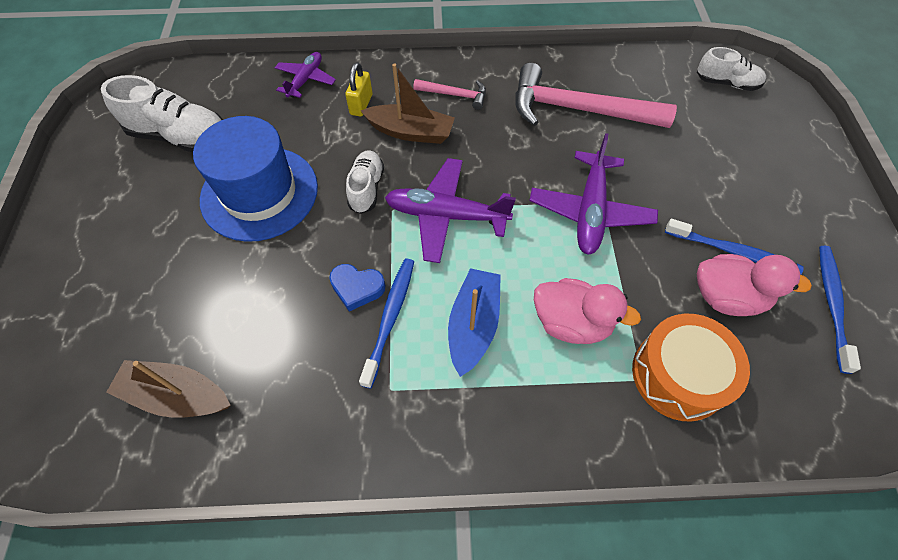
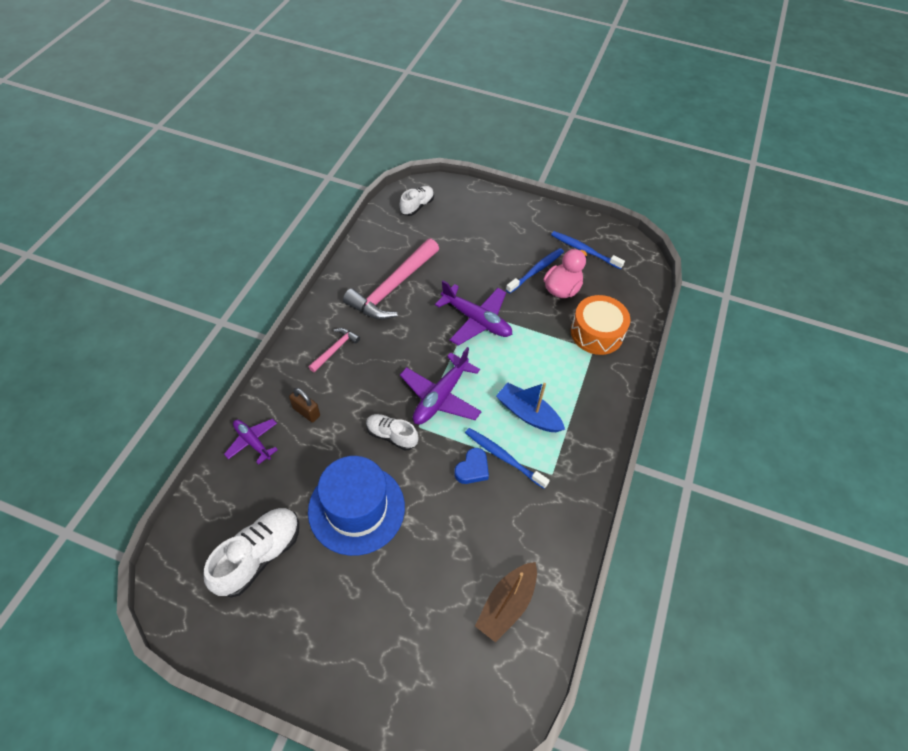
camera: 70 degrees left, 5 degrees down
(361, 104) = (306, 412): yellow padlock -> brown padlock
(411, 132) = (354, 390): brown boat -> none
(571, 323) = (547, 365): pink duck -> none

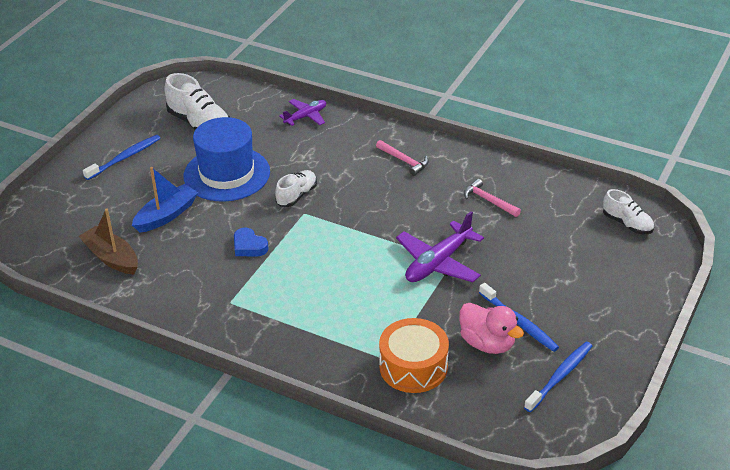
camera: 100 degrees right, 15 degrees down
(306, 412) = (332, 145): brown padlock -> none
(392, 287) = (488, 201): pink hammer -> pink hammer, size x0.48
(440, 397) = (336, 229): purple plane -> none
(503, 457) = (257, 269): blue toothbrush -> blue toothbrush (125, 157)
(528, 414) = (305, 292): blue boat -> blue boat (166, 215)

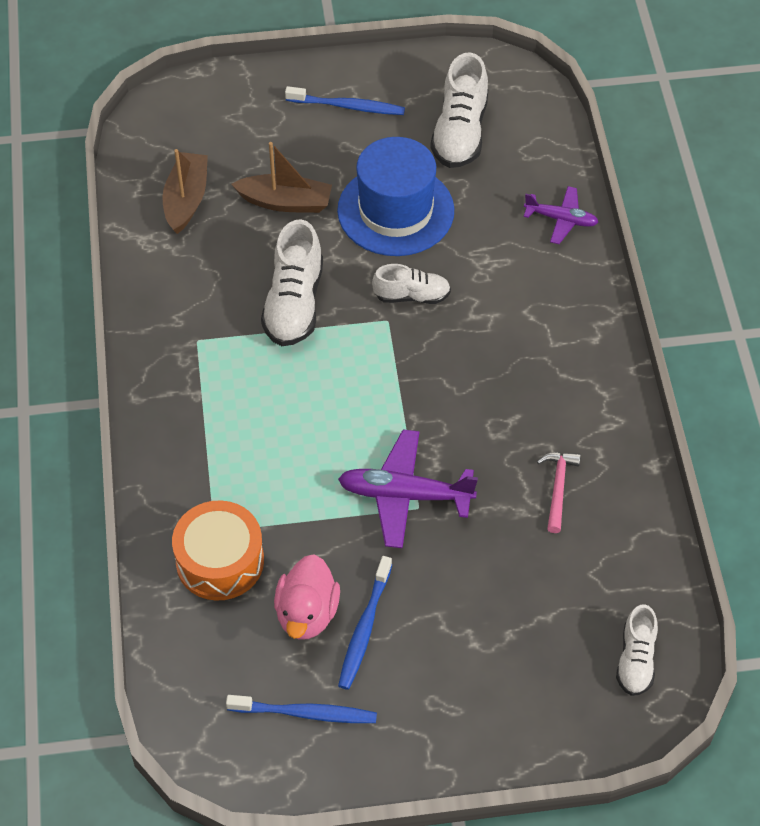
camera: 55 degrees right, 15 degrees up
(166, 215) = (285, 202): blue boat -> brown boat
(249, 246) = (294, 304): blue heart -> white shoe
(404, 161) = (561, 362): pink hammer -> none

